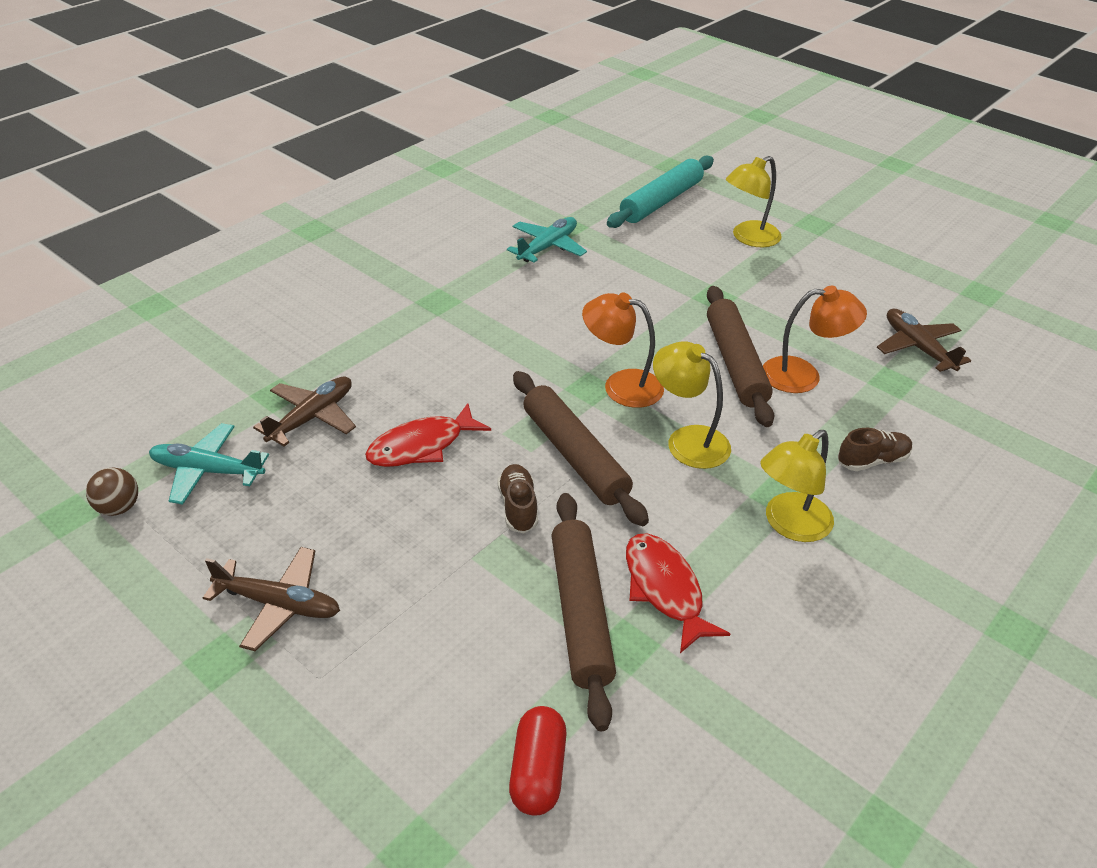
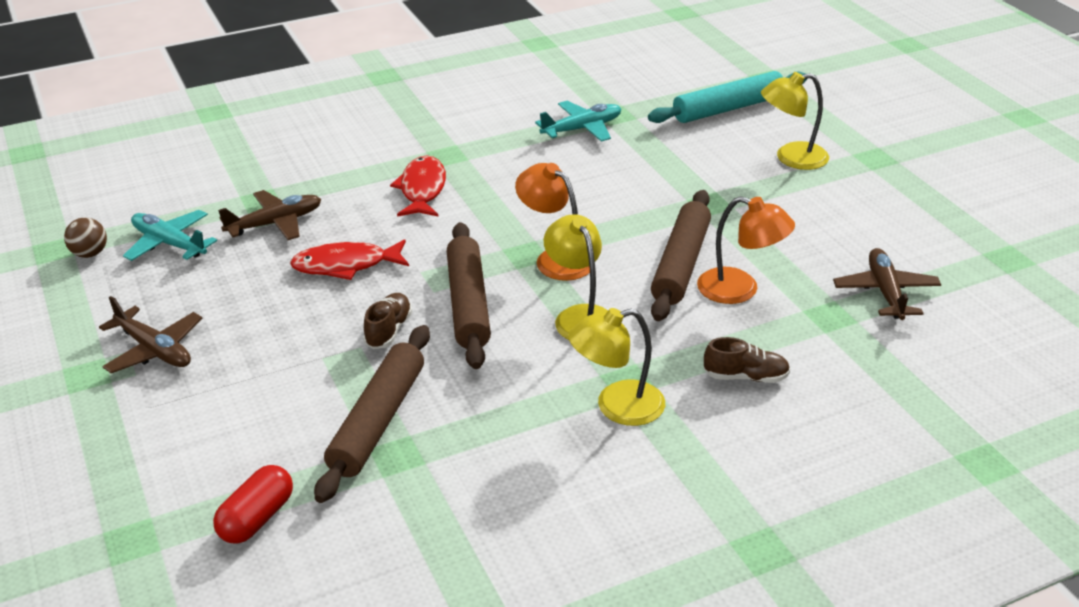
camera: 25 degrees right, 5 degrees down
(665, 589) = (462, 424): red fish -> red fish (422, 189)

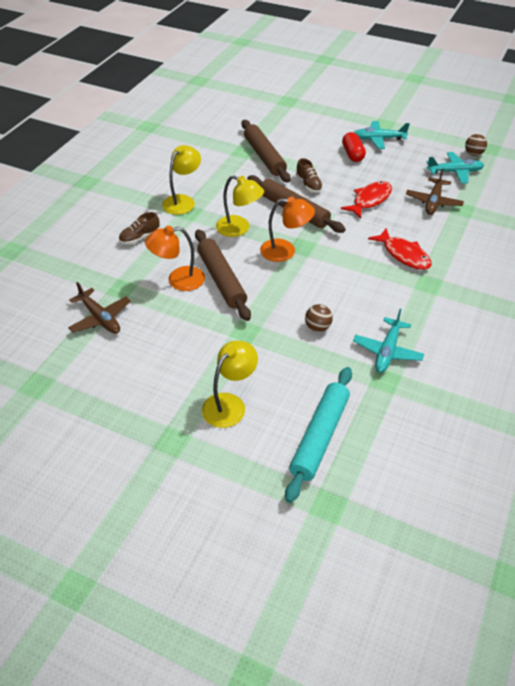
camera: 140 degrees right, 10 degrees up
(154, 350) = (378, 139): brown plane -> turquoise plane
(257, 518) = (261, 119): red capsule -> red capsule (352, 154)
(625, 173) = (317, 327): none -> brown ball

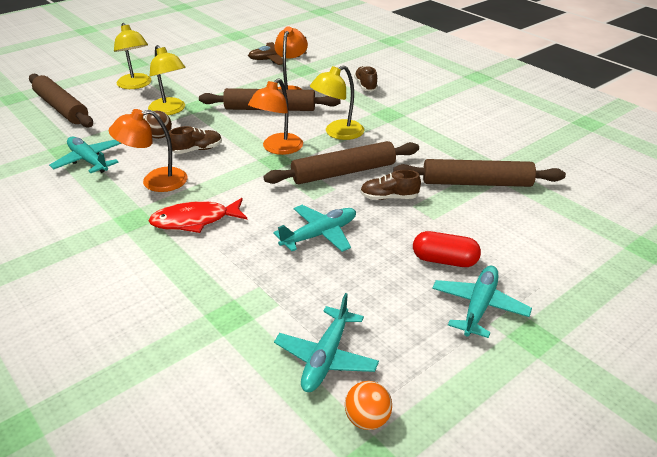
camera: 115 degrees right, 10 degrees down
(183, 201) = (411, 114): yellow lamp -> yellow lamp (170, 110)
(320, 294) = (197, 150): none -> brown shoe
(320, 436) = (61, 108): turquoise rolling pin -> brown rolling pin
(370, 200) = (320, 235): red fish -> turquoise plane
(380, 295) = (155, 182): none -> orange lamp
(433, 202) = (269, 293): brown plane -> none
(473, 154) = (367, 419): brown ball -> orange ball

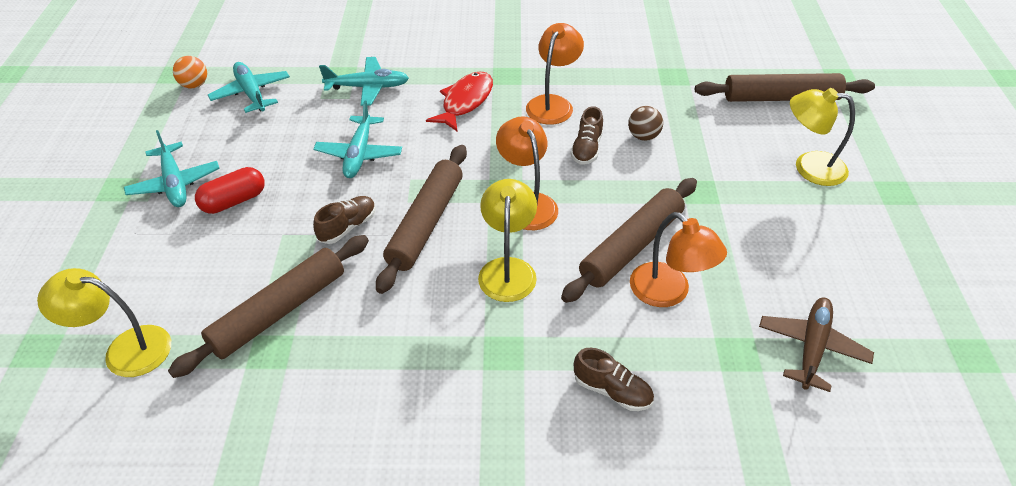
camera: 130 degrees right, 10 degrees up
(88, 161) = (635, 82): turquoise plane -> turquoise plane (368, 87)
(170, 110) = (704, 166): yellow lamp -> yellow lamp (125, 349)

